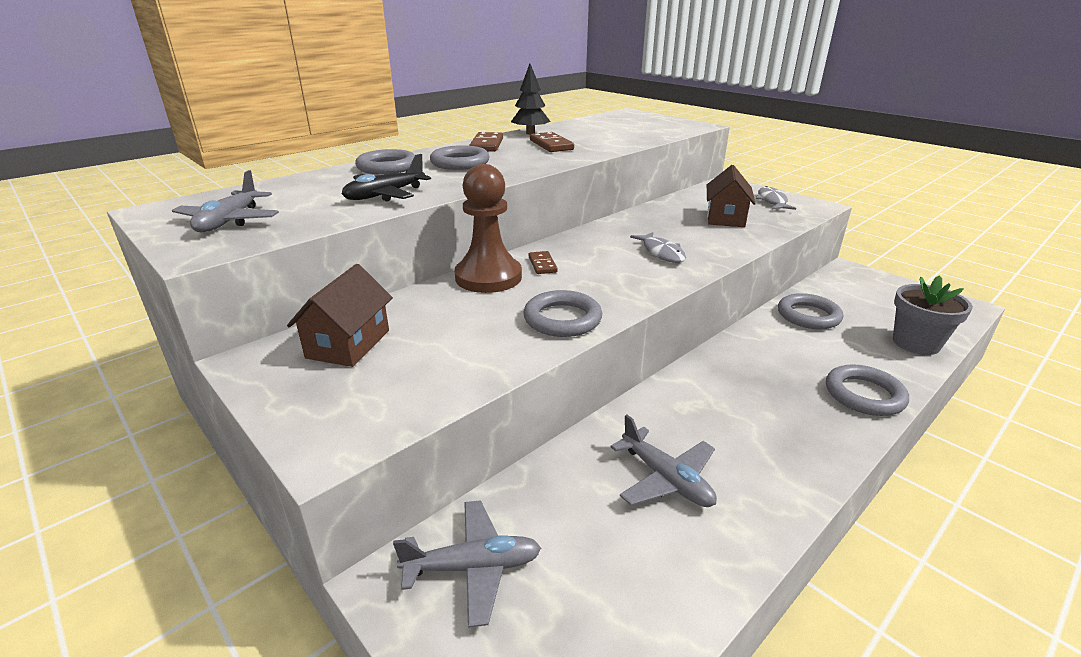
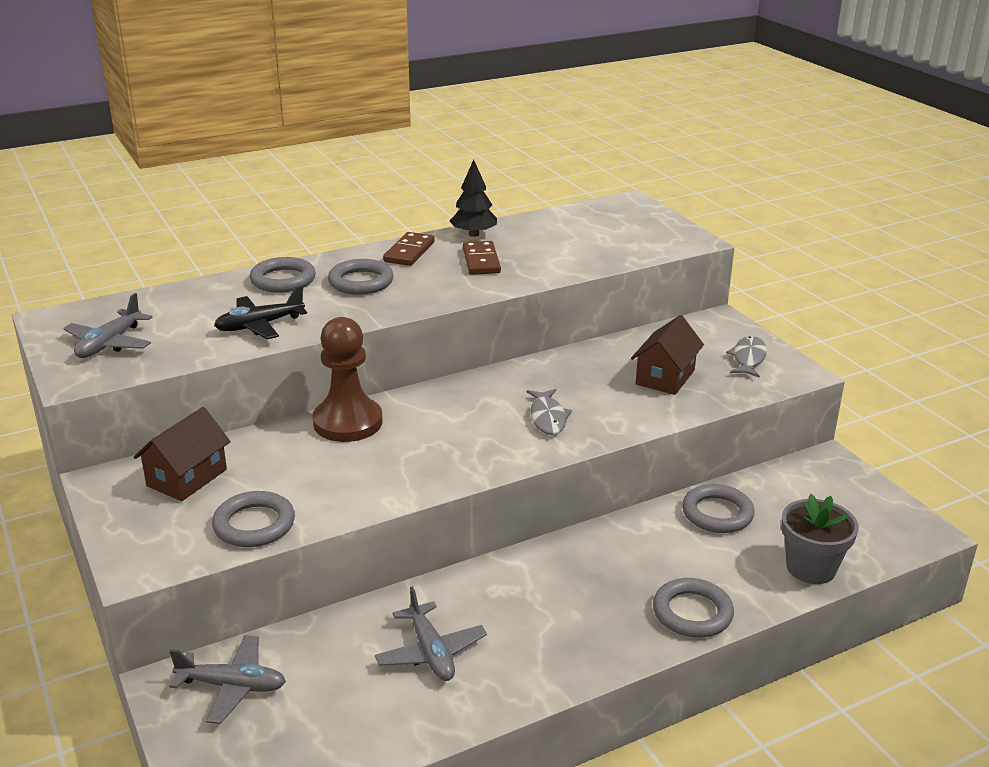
camera: 15 degrees right, 0 degrees up
(542, 264) = (411, 414): brown domino -> none
(562, 319) = (388, 483): grey ring -> grey ring (254, 524)

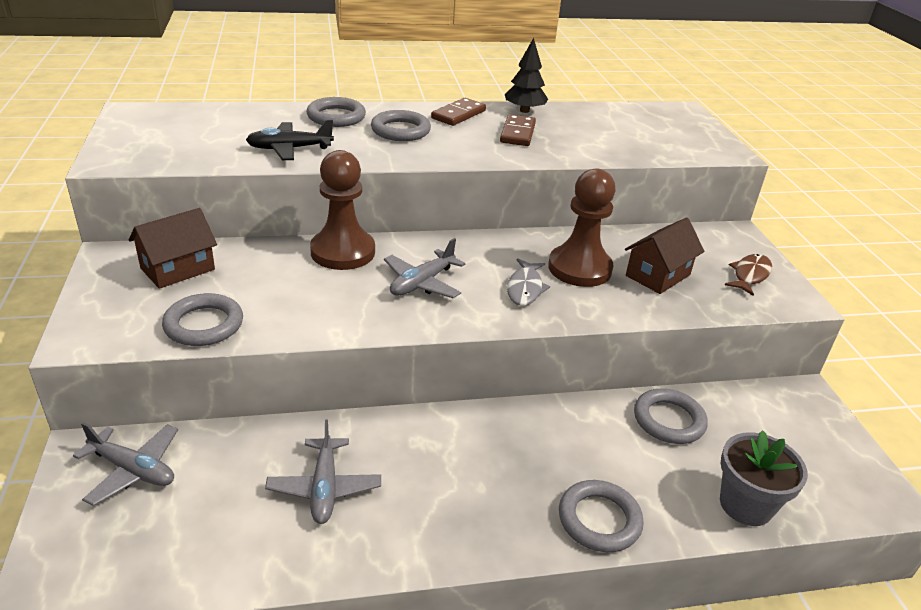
camera: 15 degrees right, 5 degrees up
(109, 344) = (158, 139): grey plane -> grey plane (422, 283)
(589, 387) = (579, 268): none -> brown pawn
(748, 358) = (750, 275): grey fish -> brown fish

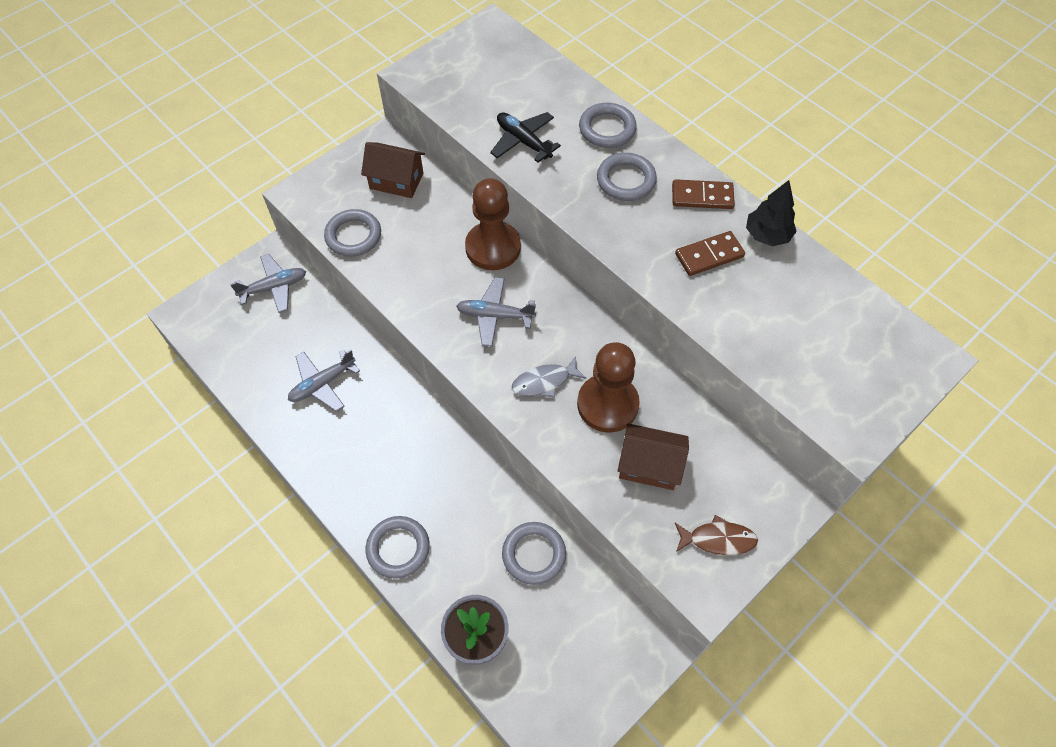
camera: 60 degrees right, 25 degrees up
(133, 470) = (274, 287): grey plane -> grey plane turned 105 degrees counterclockwise

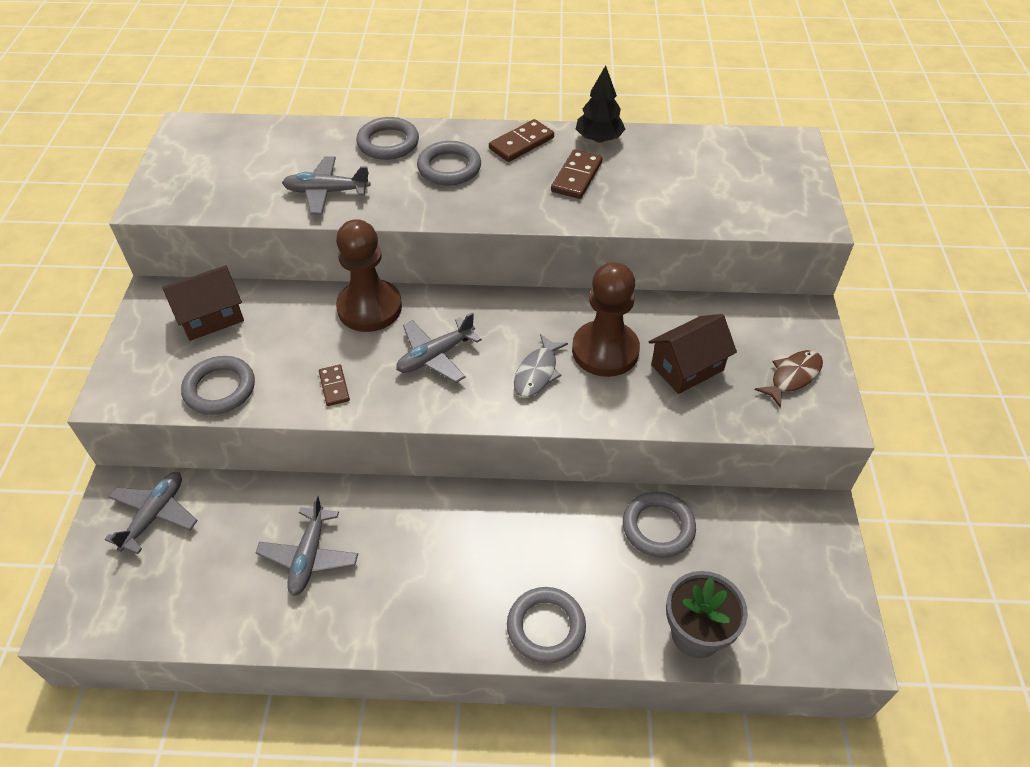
camera: 45 degrees left, 10 degrees down
(414, 287) = (334, 386): none -> brown domino
(523, 141) = (326, 192): black plane -> grey plane

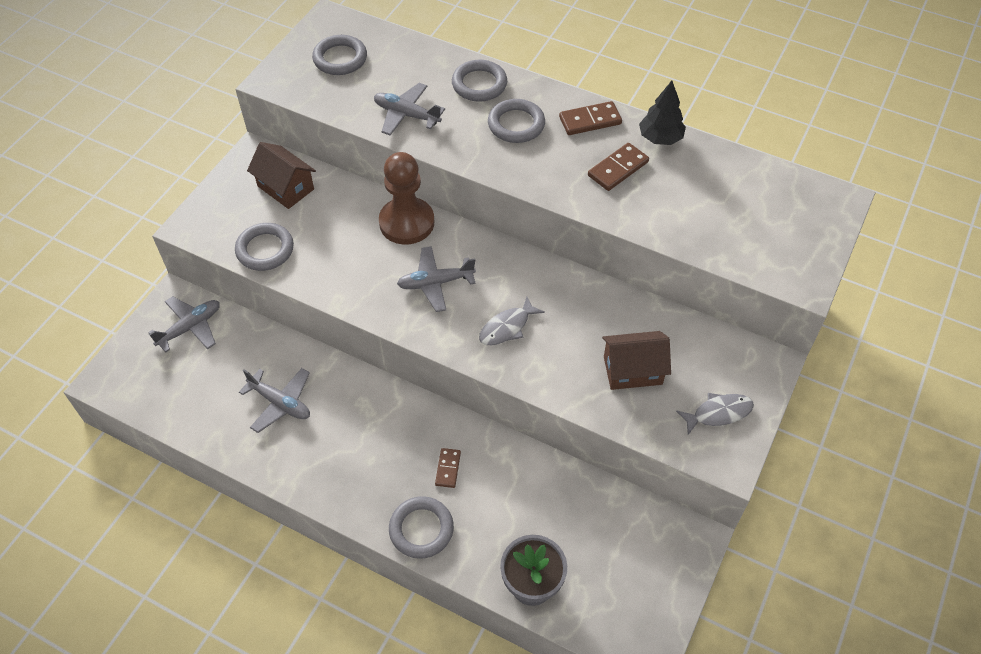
camera: 25 degrees right, 5 degrees up
(211, 317) = (285, 188): brown house -> brown house turned 45 degrees clockwise
(309, 556) = (280, 403): grey plane -> grey plane turned 90 degrees counterclockwise
(334, 386) = (347, 279): brown domino -> brown domino (448, 469)
(605, 351) = (573, 329): brown pawn -> none
(658, 527) = (551, 491): grey ring -> grey ring (340, 59)
(792, 377) = (718, 413): brown fish -> grey fish

